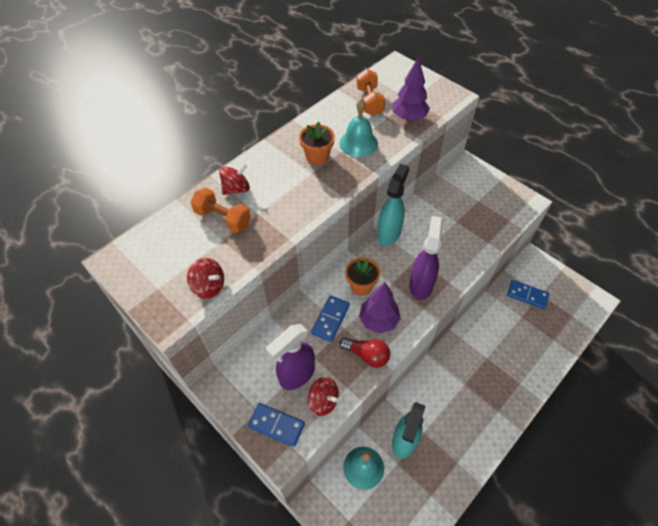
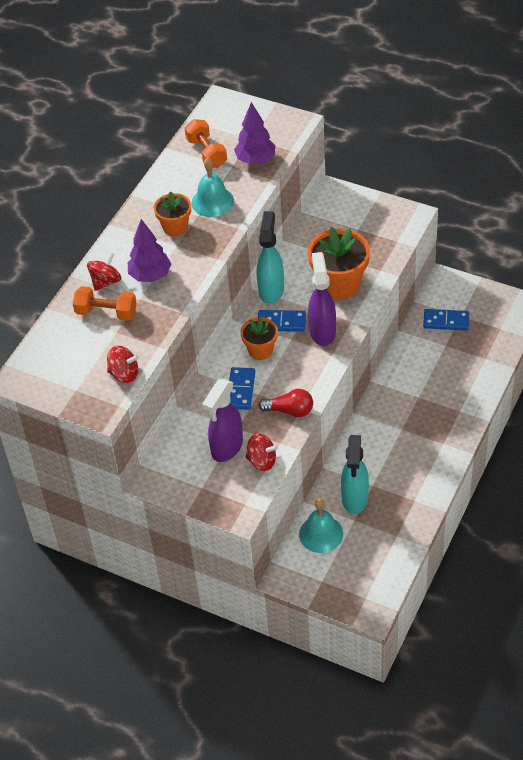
camera: 15 degrees left, 5 degrees down
(276, 425) = (225, 493): blue domino -> blue domino (281, 322)
(378, 320) = (290, 377): purple tree -> purple tree (150, 276)
(449, 245) = (339, 284): none -> orange flower pot

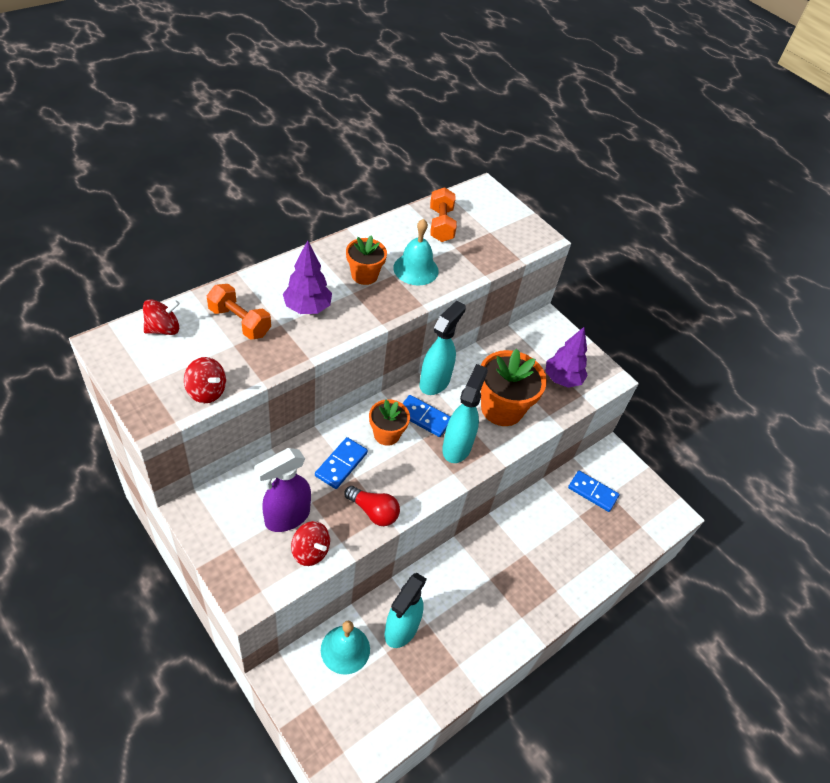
camera: 15 degrees right, 0 degrees up
(106, 281) = (263, 293): red spinning top -> red spinning top (163, 329)
(255, 160) = (481, 252): purple tree -> purple tree (562, 379)
(322, 331) = (457, 446): purple spray bottle -> turquoise spray bottle

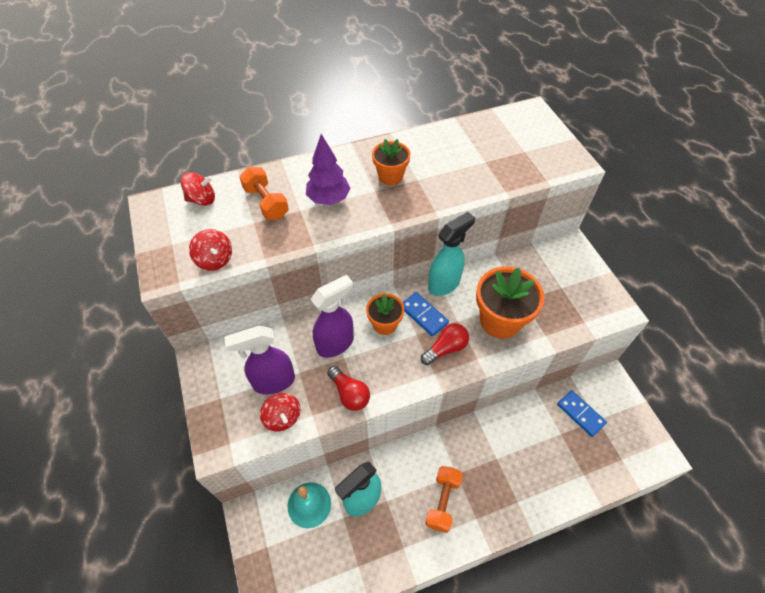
camera: 25 degrees right, 5 degrees up
(341, 464) = (336, 344): blue domino -> purple spray bottle
(416, 269) = (440, 177): turquoise bell -> none
(441, 225) = (478, 139): orange dumbbell -> orange dumbbell (442, 501)
(457, 446) = (446, 348): turquoise spray bottle -> red light bulb
(562, 379) = (569, 303): purple tree -> none

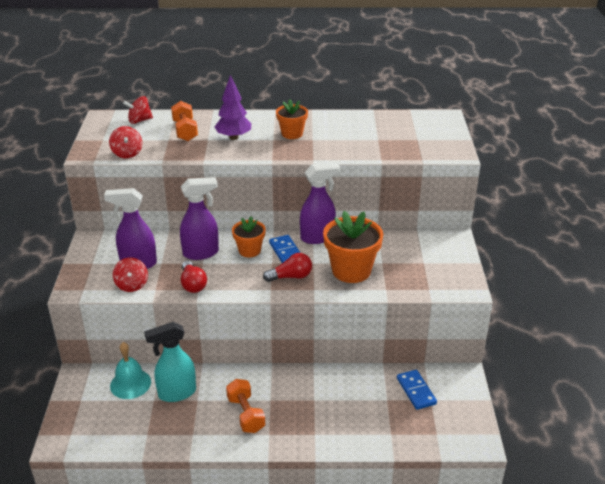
camera: 20 degrees right, 20 degrees down
(202, 199) = (139, 120): red spinning top -> red spinning top turned 150 degrees clockwise
(442, 501) = (246, 414): orange dumbbell -> orange dumbbell turned 60 degrees counterclockwise
(444, 284) = (318, 237): turquoise spray bottle -> purple spray bottle

